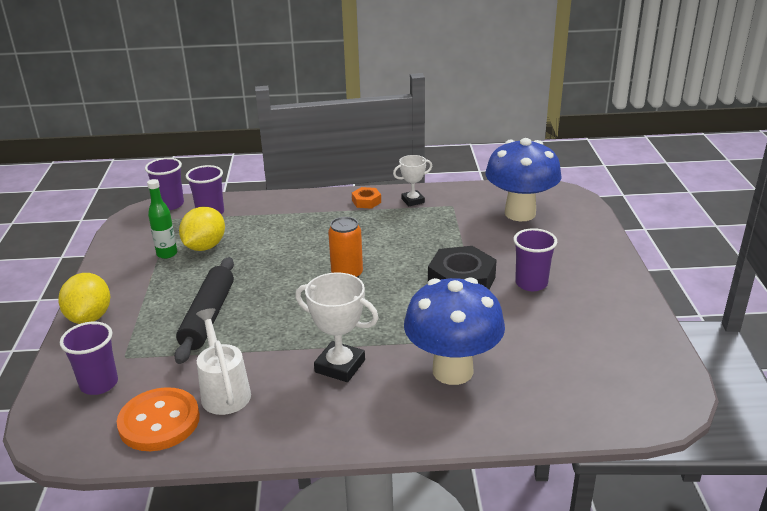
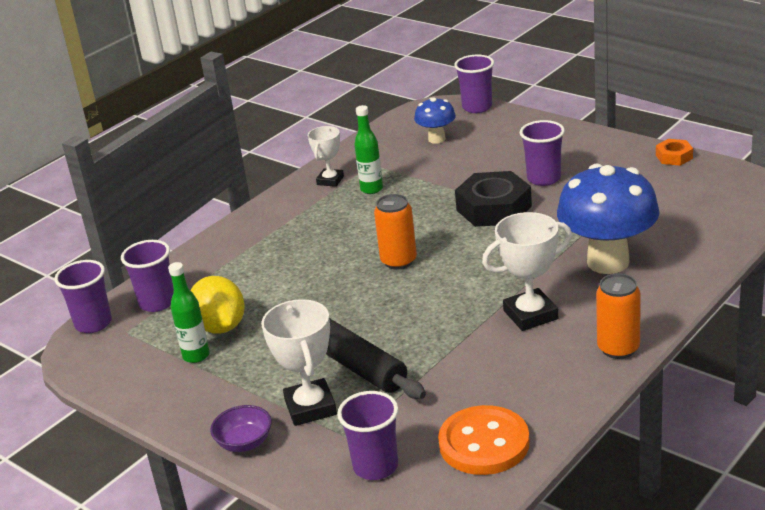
camera: 45 degrees left, 0 degrees up
(90, 317) = (244, 443): yellow lemon -> purple bowl
(145, 324) = (310, 407): none -> white trophy
(224, 391) = (486, 391): white watering can -> none
(337, 434) = (618, 348): none -> orange can
(366, 201) = (290, 205): orange nut -> orange nut (674, 157)
(422, 220) = (371, 189): none -> green bottle
(520, 213) = (436, 139): blue mushroom -> blue mushroom, size x0.50
(587, 208) = (477, 107): none -> purple cup

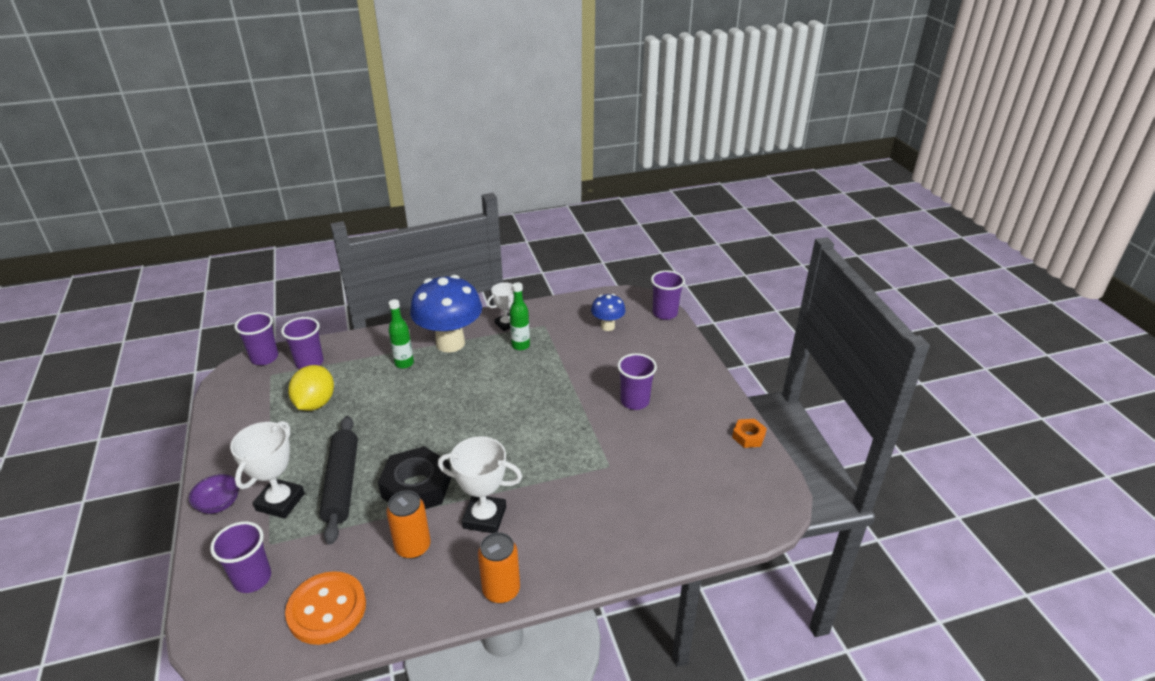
camera: 30 degrees right, 5 degrees up
(196, 356) = (278, 417): green bottle -> green bottle (404, 363)
(398, 261) = (465, 416): orange can -> orange can (413, 547)
(494, 208) = (572, 408): black nut -> black nut (416, 487)
(608, 262) = (588, 505): blue mushroom -> blue mushroom (450, 343)

